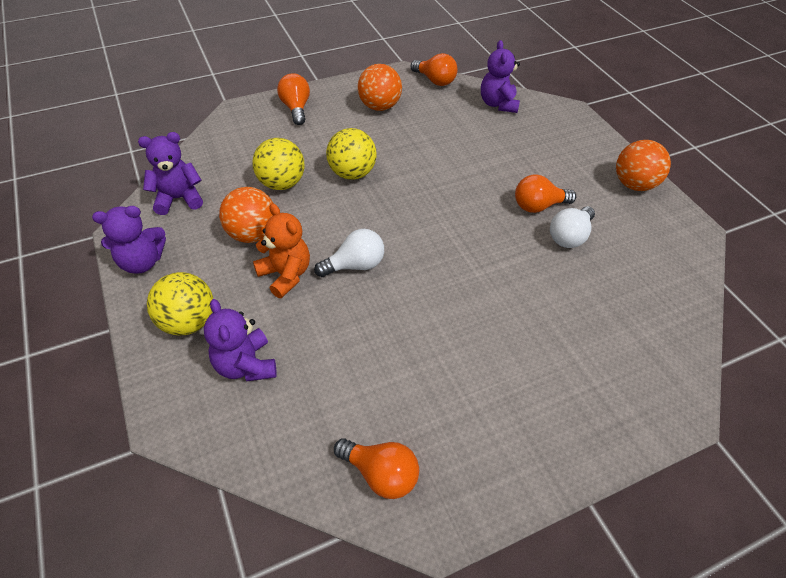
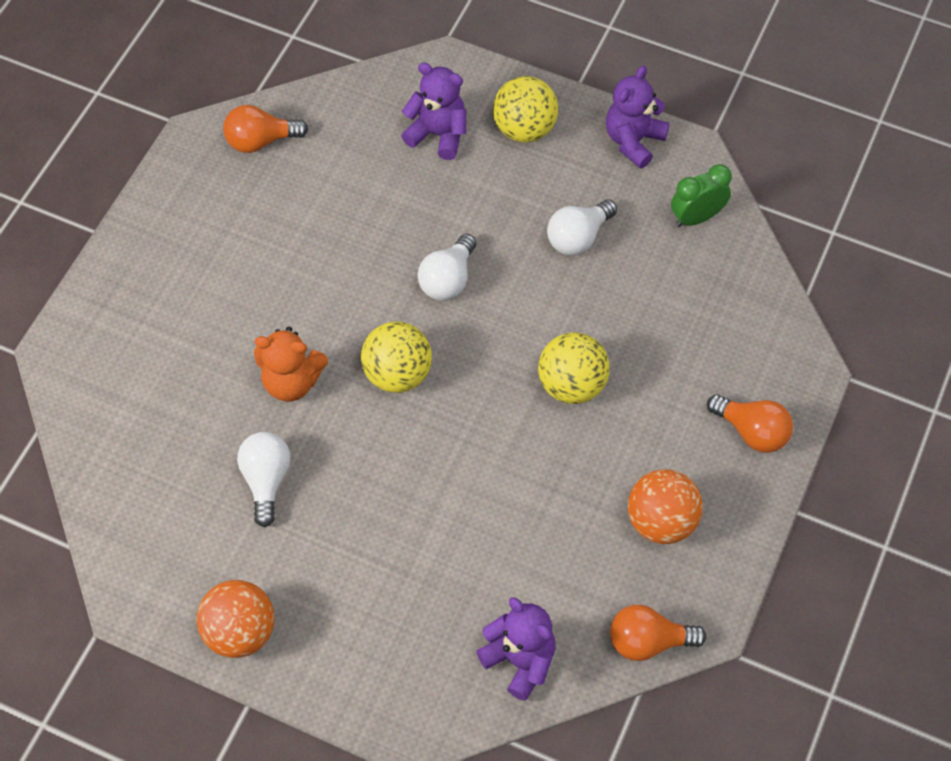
camera: 140 degrees right, 10 degrees up
(179, 198) = (696, 217): purple teddy bear -> green clock
(252, 234) = (578, 237): orange ball -> white light bulb
(282, 183) = (626, 313): yellow ball -> yellow ball (397, 374)
(285, 275) = (498, 223): orange teddy bear -> orange teddy bear (292, 382)
(538, 206) = (330, 500): orange light bulb -> none

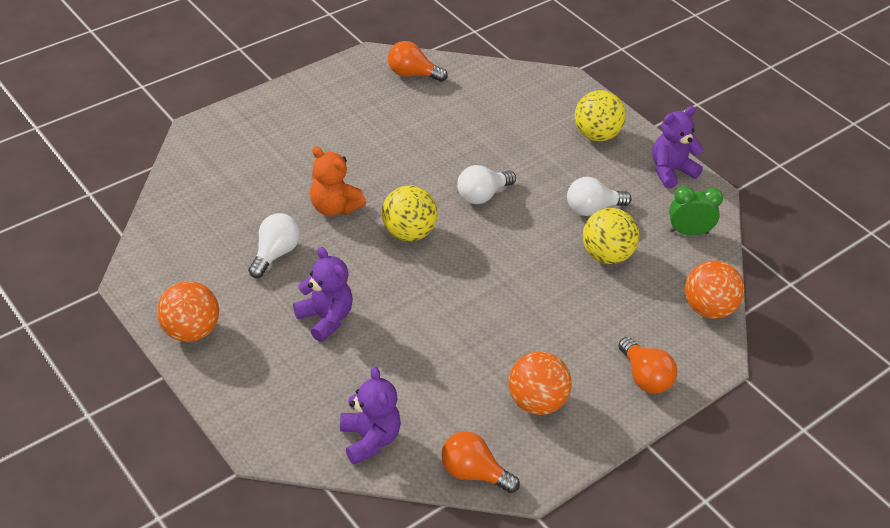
camera: 25 degrees right, 15 degrees down
(438, 134) = (533, 115): purple teddy bear -> purple teddy bear (325, 318)
(572, 385) = (527, 291): yellow ball -> yellow ball (606, 255)
(769, 310) = (708, 308): none -> orange ball

